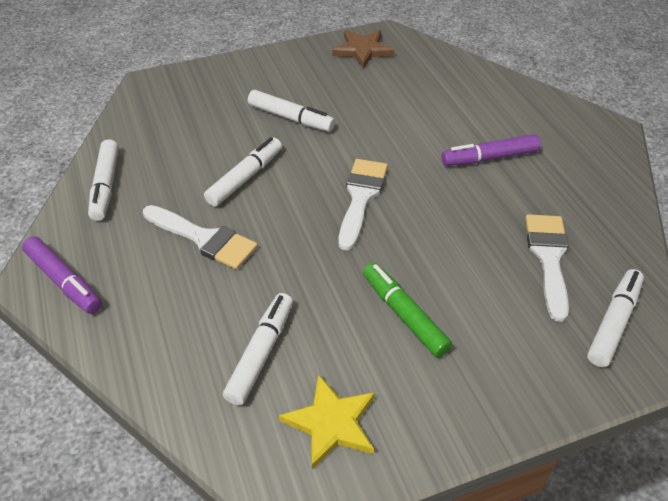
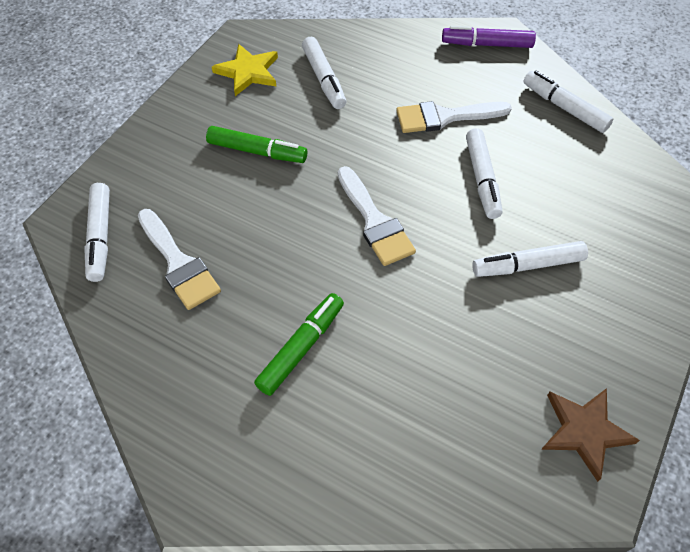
camera: 140 degrees right, 10 degrees up
(489, 158) = (301, 347): purple marker -> green marker

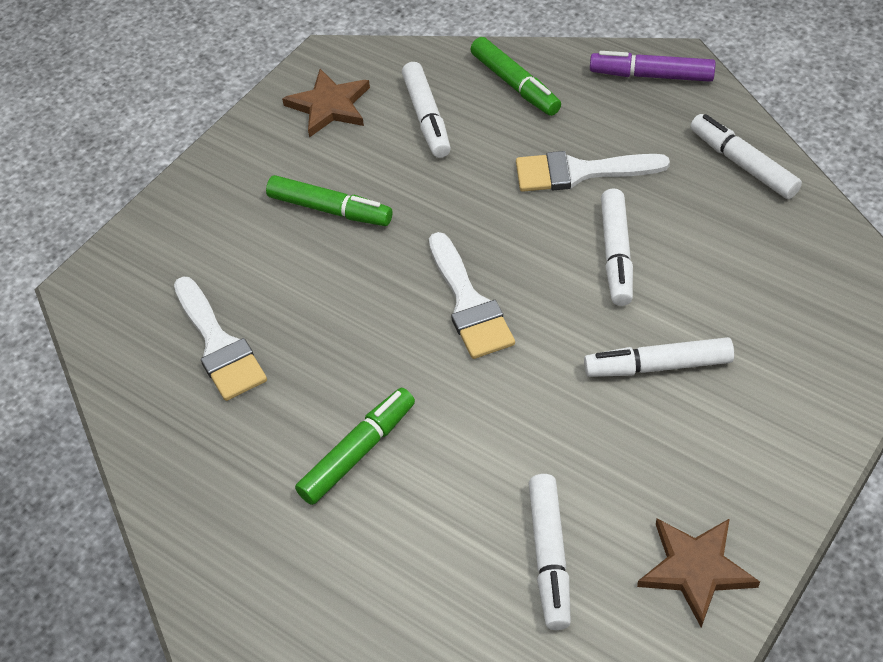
camera: 10 degrees right, 5 degrees down
(100, 237) = (127, 309): white marker -> white marker (549, 556)
(248, 72) = (329, 106): yellow star -> brown star
(387, 53) = (515, 84): none -> green marker

